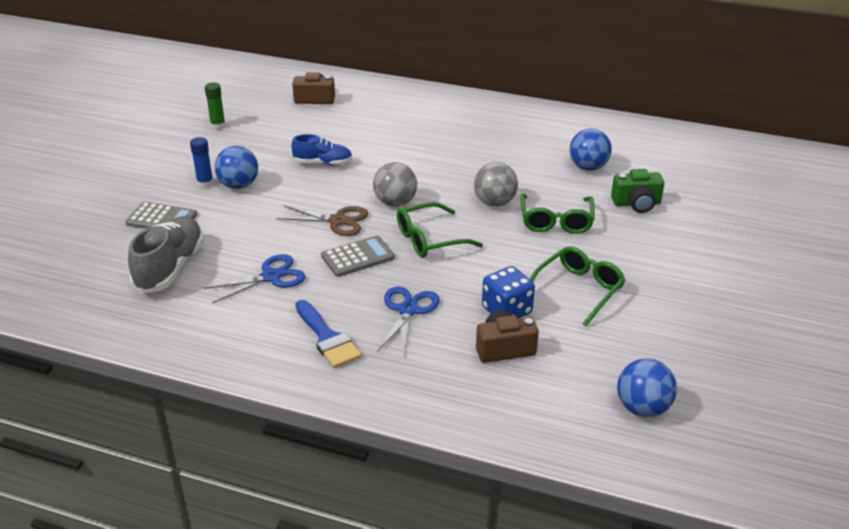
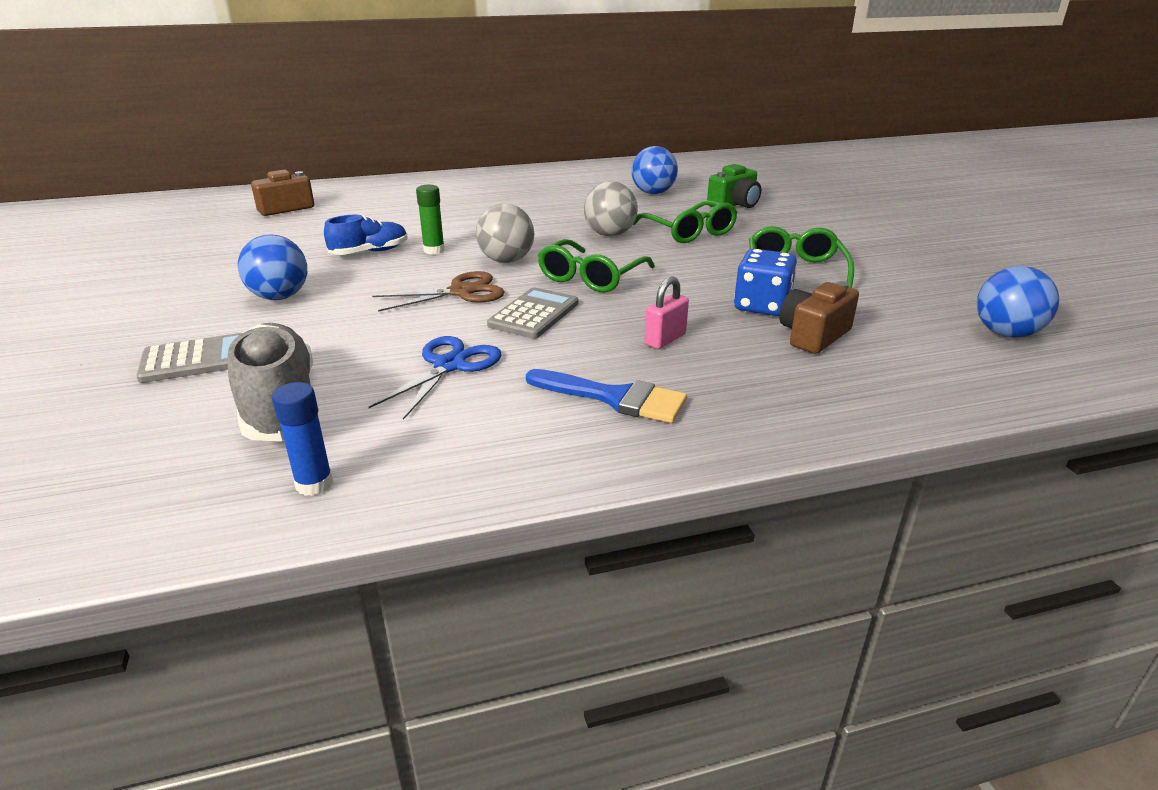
camera: 35 degrees left, 5 degrees down
(205, 183) = (224, 307): blue glue stick -> blue glue stick (314, 484)
(218, 125) = (175, 254): green glue stick -> green glue stick (434, 250)
(408, 310) = (665, 339): blue scissors -> pink padlock

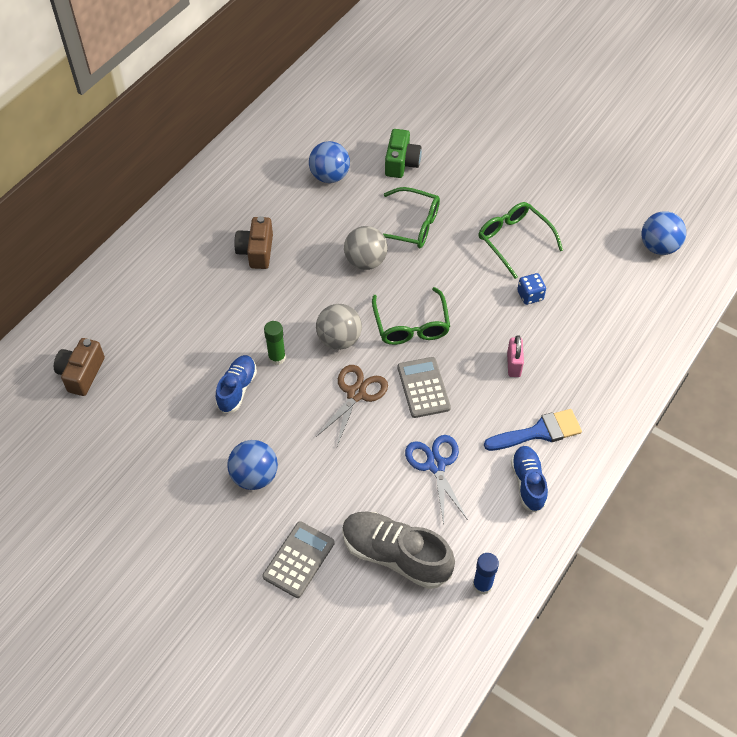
camera: 40 degrees left, 25 degrees up
(530, 430) = (528, 483): none -> blue shoe
(761, 306) = (530, 295): blue dice -> blue dice, size x0.64
(813, 335) = (577, 310): brown camera -> brown camera (256, 251)

